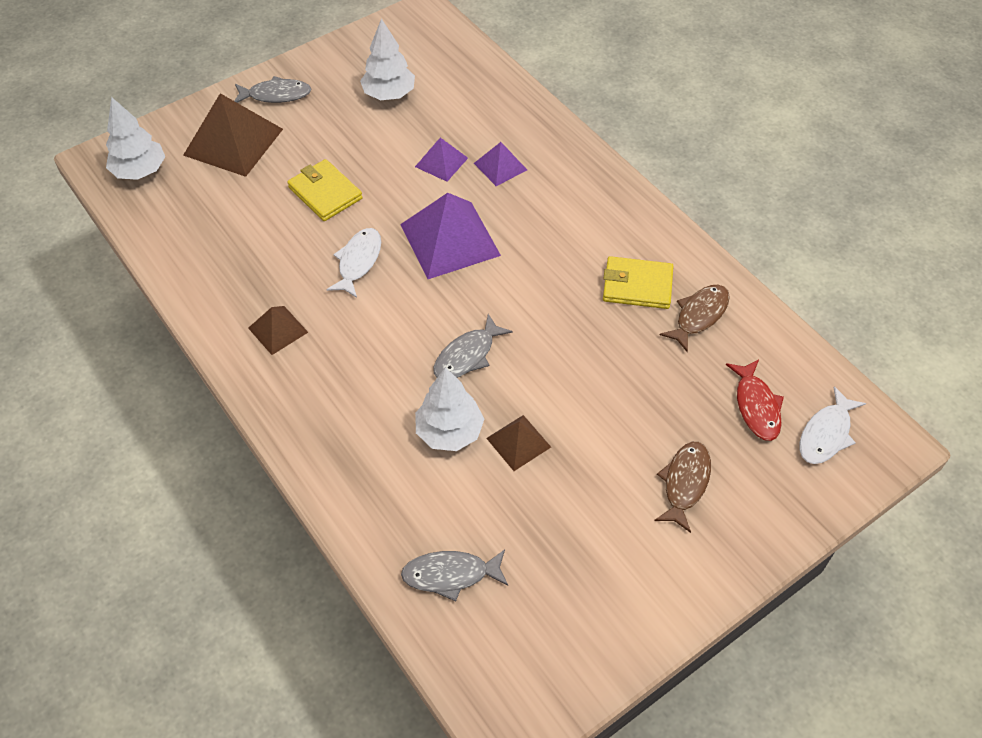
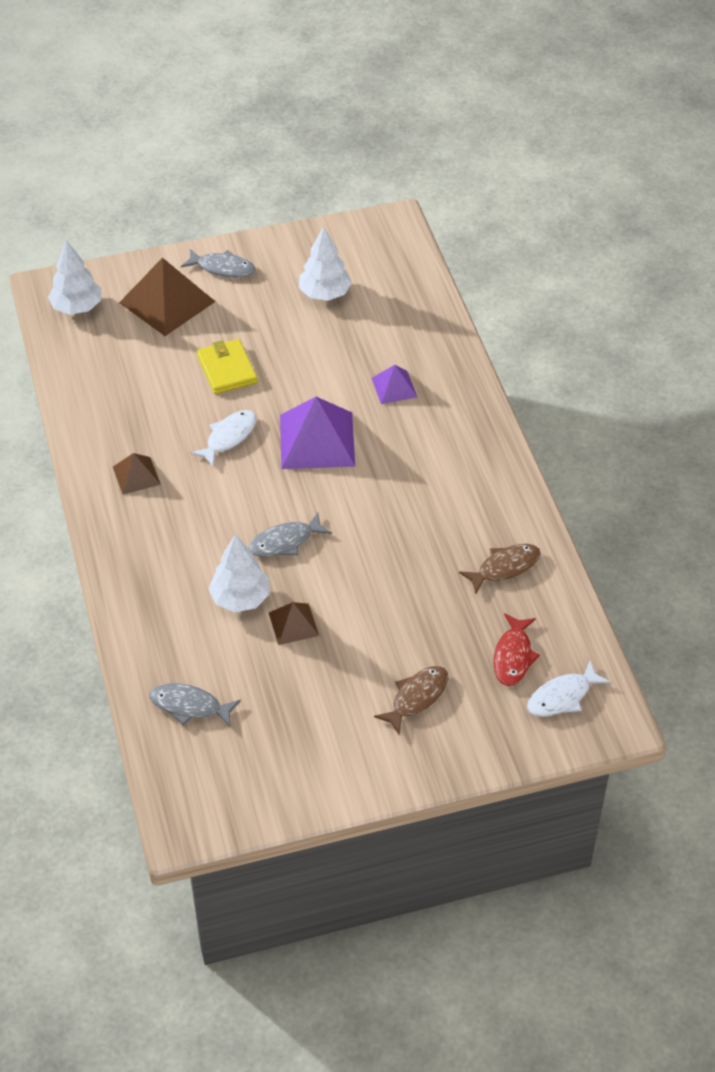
camera: 20 degrees right, 5 degrees down
(441, 162) = (342, 369): purple pyramid -> none
(637, 285) = (463, 526): yellow wallet -> none

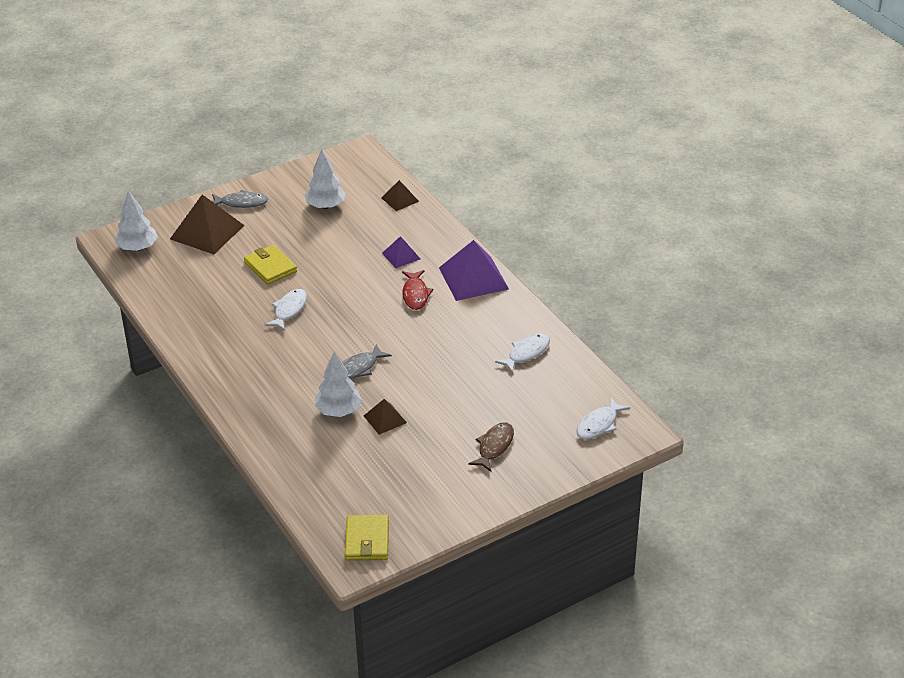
camera: 15 degrees left, 10 degrees down
(136, 475) = (227, 348): brown pyramid -> brown pyramid (400, 199)
(189, 706) = (327, 487): grey fish -> none
(212, 796) = (367, 540): none -> yellow wallet
(317, 440) = (356, 299): purple pyramid -> purple pyramid (473, 278)
(505, 567) = (526, 353): brown fish -> white fish
(513, 656) = (554, 407): red fish -> red fish (415, 294)

